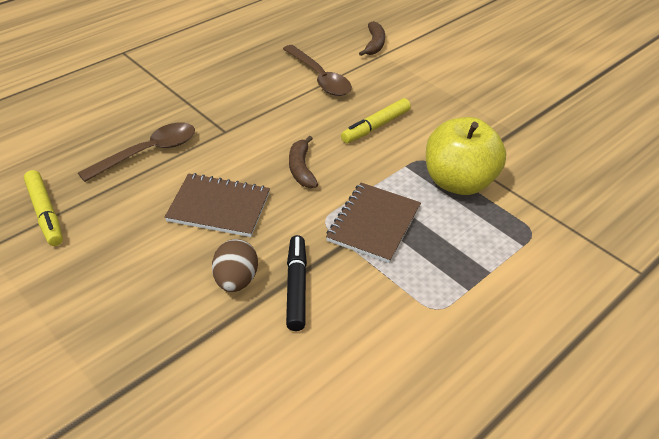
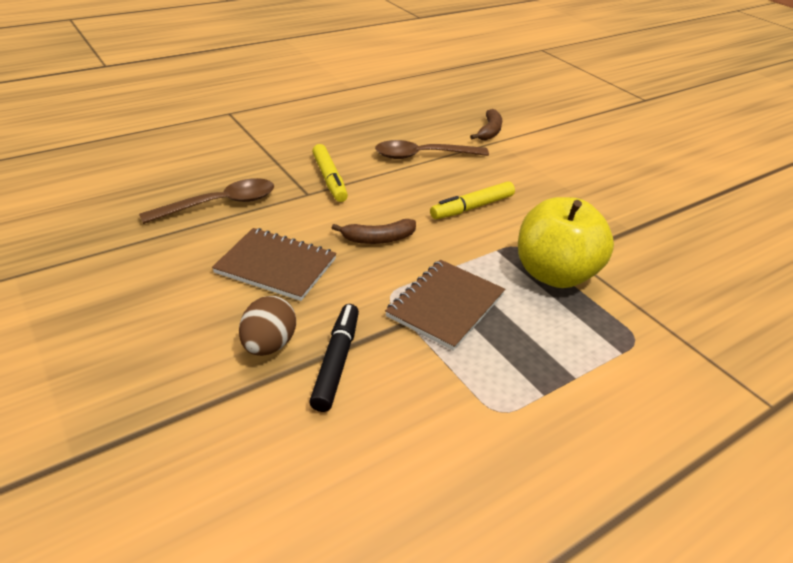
camera: 10 degrees right, 5 degrees down
(45, 213) = (90, 249): yellow marker -> yellow marker (329, 179)
(301, 168) = (378, 239): brown banana -> brown banana turned 105 degrees counterclockwise
(320, 78) = (423, 156): brown spoon -> brown spoon turned 105 degrees clockwise

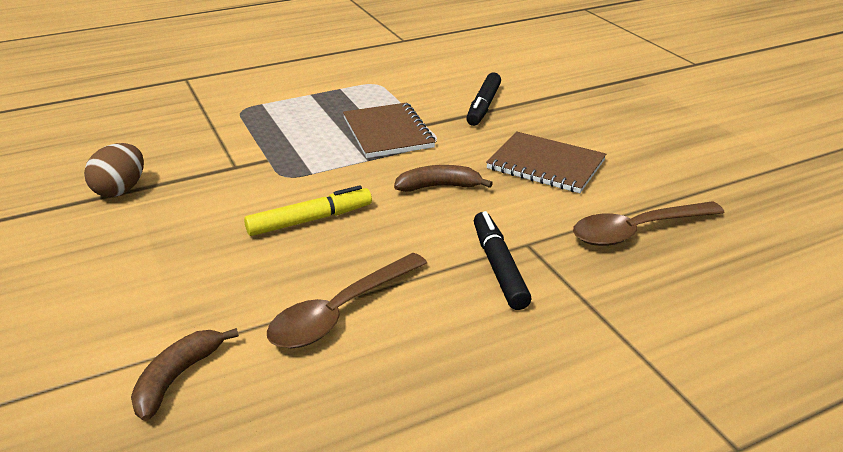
camera: 170 degrees left, 5 degrees down
(269, 345) = (536, 115): brown egg -> brown egg (121, 190)
(329, 179) = (499, 267): yellow marker -> black marker
(423, 156) = (341, 312): brown spoon -> brown spoon turned 135 degrees clockwise
(445, 305) = (387, 133): brown notebook -> brown notebook turned 60 degrees counterclockwise
(554, 274) = (268, 151): yellow apple -> none

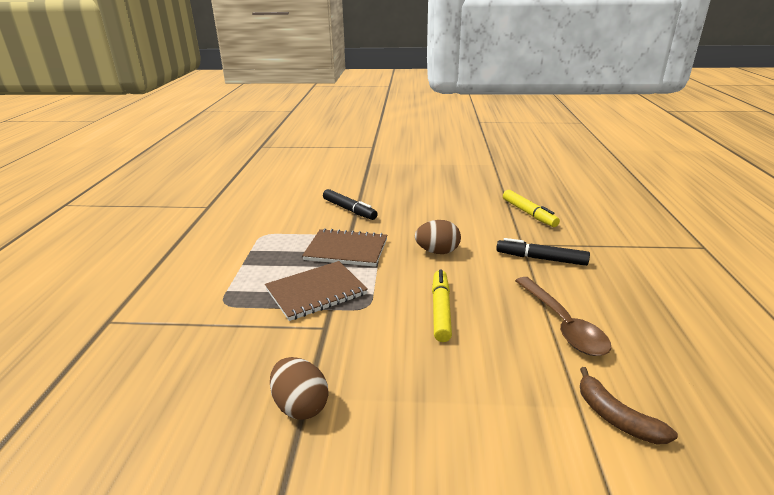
camera: 60 degrees left, 5 degrees down
(439, 186) = (437, 252): brown banana -> brown egg
(546, 165) = (442, 214): brown notebook -> brown notebook (316, 292)
(637, 231) = (528, 213): brown spoon -> yellow marker

